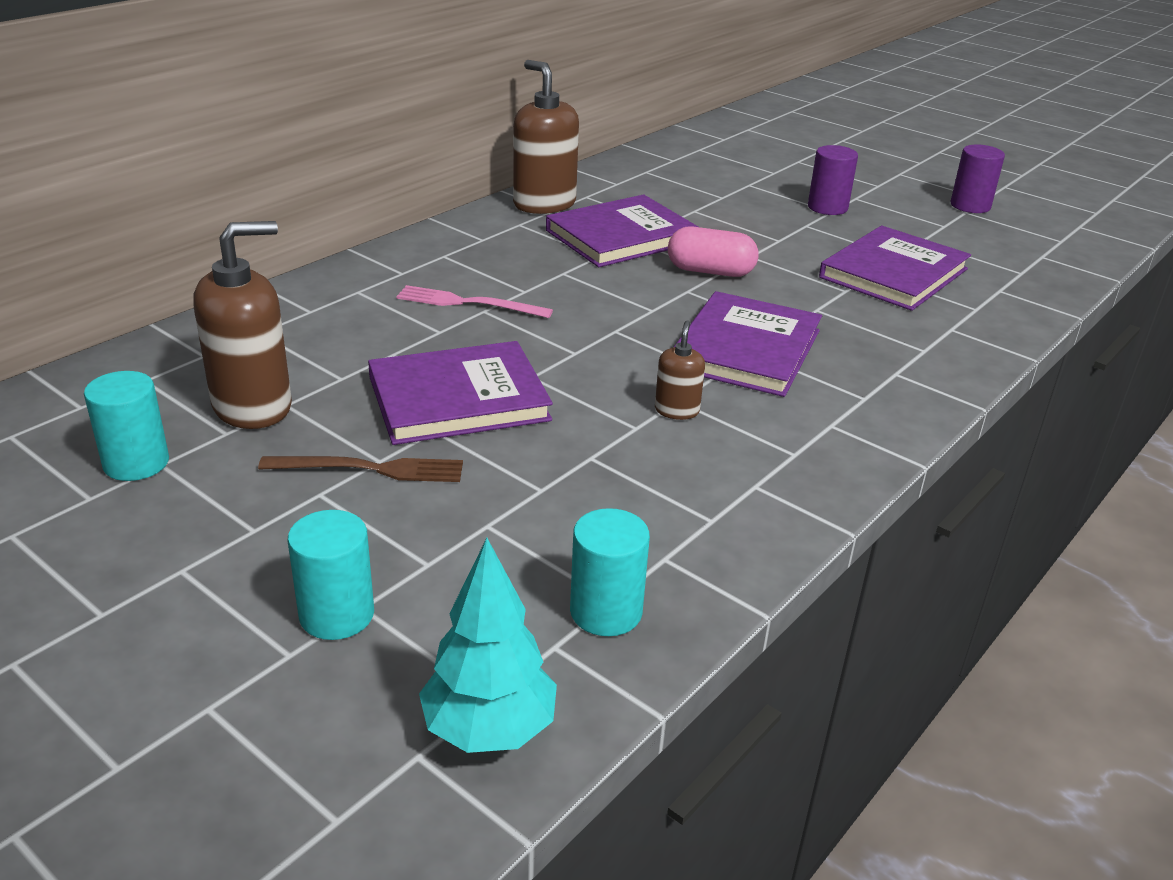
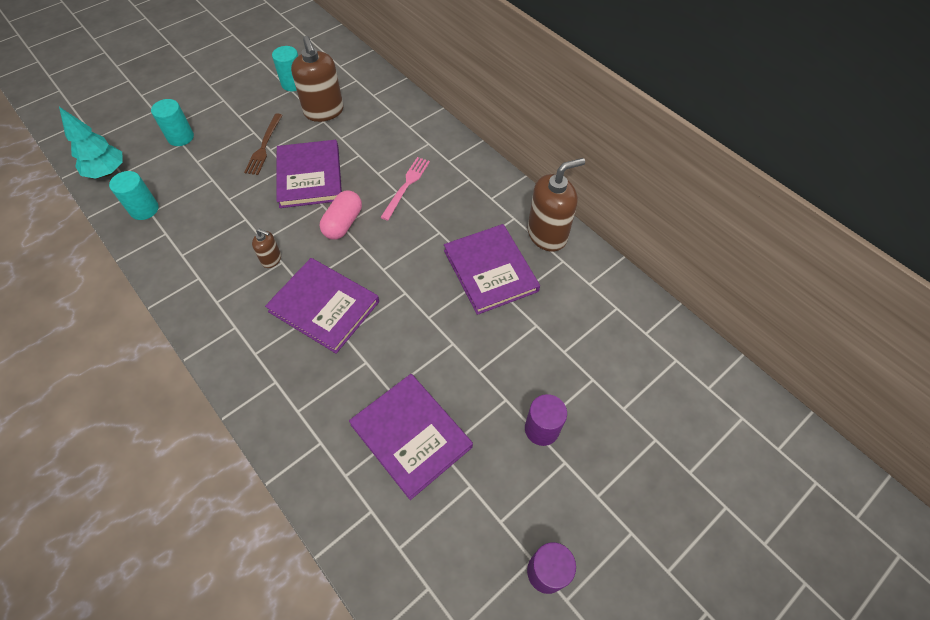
camera: 100 degrees right, 25 degrees up
(710, 271) = (430, 312): pink capsule -> pink capsule (343, 223)

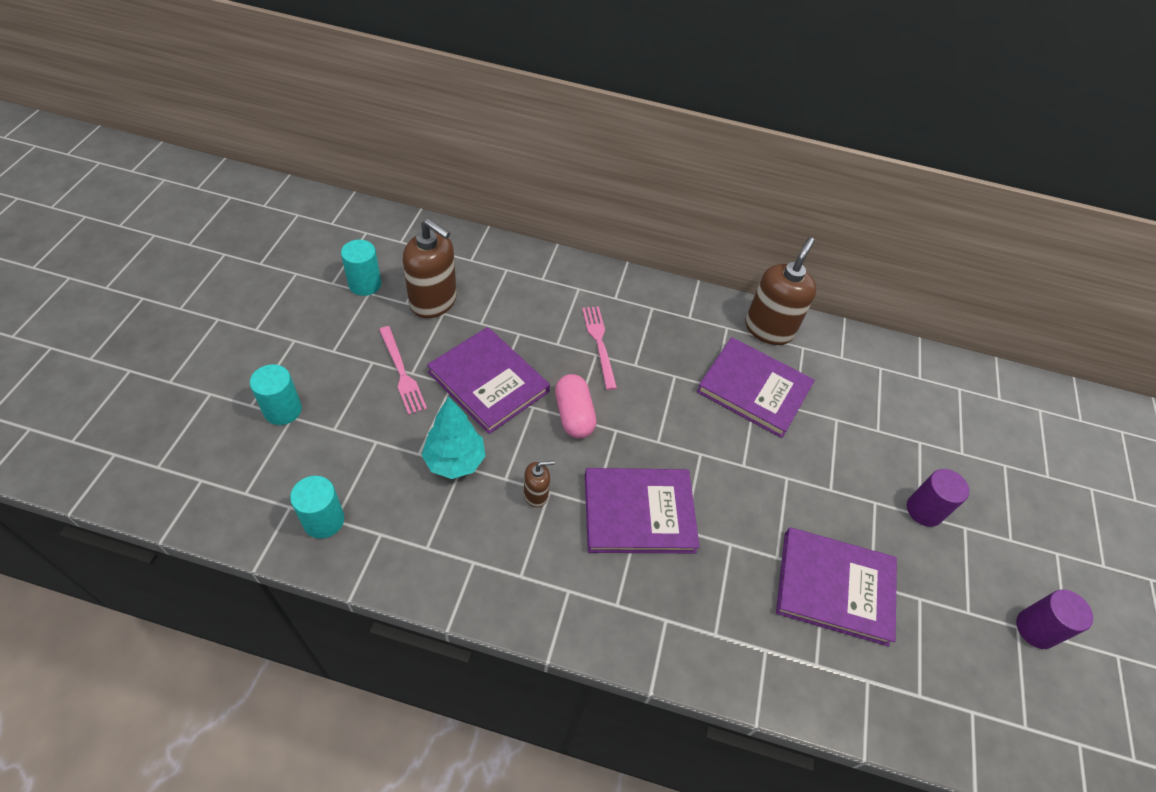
camera: 40 degrees left, 5 degrees down
(107, 172) = (223, 501): turquoise tree -> turquoise tree (455, 461)
(264, 146) = (402, 372): brown fork -> pink fork

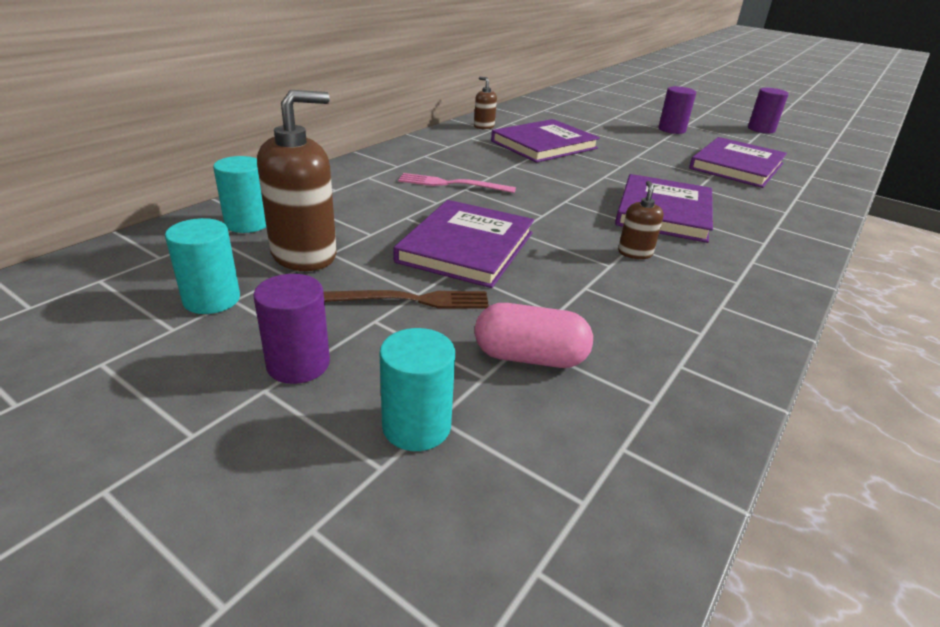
camera: 65 degrees left, 20 degrees down
(318, 344) = (298, 364): none -> purple cylinder
(324, 520) = (653, 413): turquoise cylinder -> turquoise cylinder (247, 223)
(402, 372) = (412, 300): pink fork -> brown fork
(455, 461) = (576, 290): turquoise tree -> none
(488, 382) = (466, 247): purple book -> purple book turned 45 degrees counterclockwise
(574, 415) = (538, 214): pink capsule -> pink capsule (530, 357)
(769, 329) = (484, 126): brown soap dispenser -> brown soap dispenser, size x0.49

